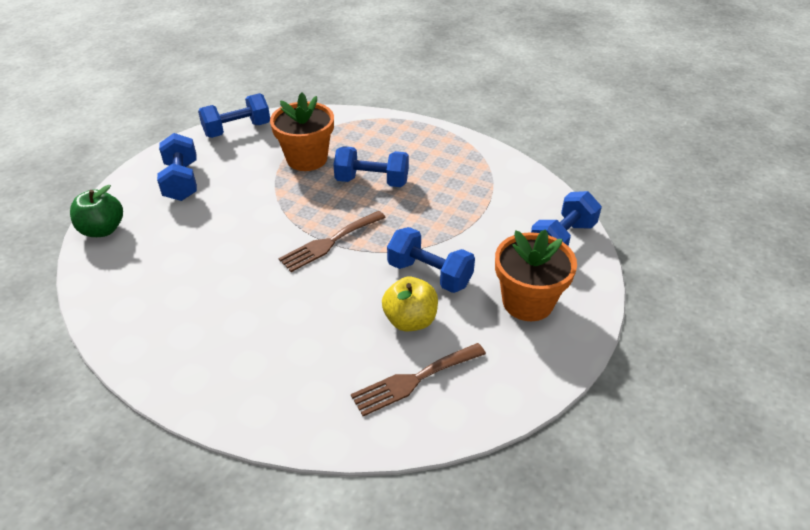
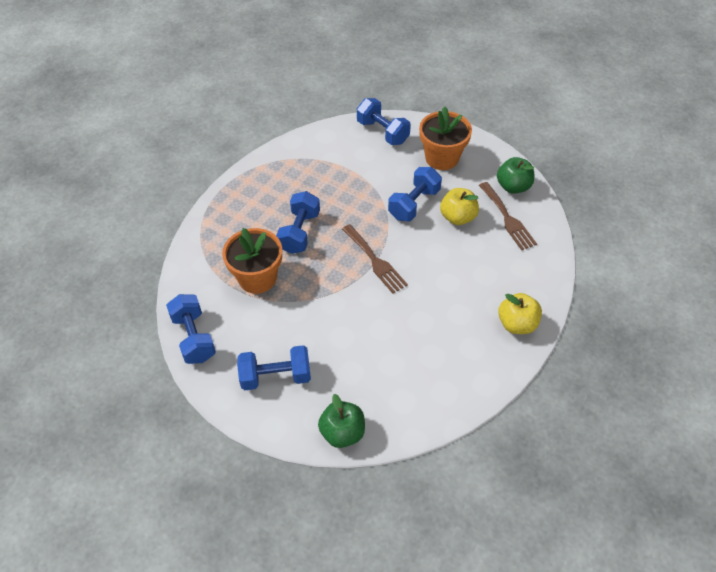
camera: 85 degrees left, 10 degrees up
(215, 384) = (517, 324): none -> yellow apple
(485, 389) = (513, 186): none -> green apple

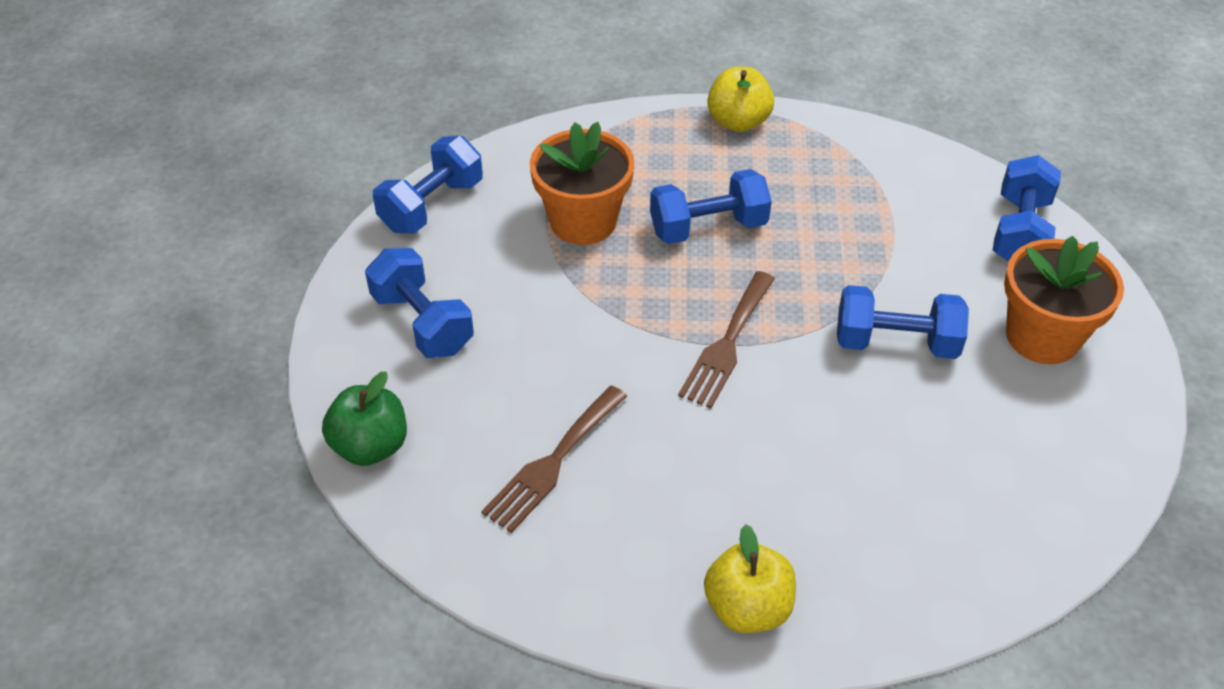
camera: 60 degrees right, 5 degrees down
(457, 217) = (922, 417): yellow apple -> yellow apple (738, 122)
(507, 218) = (989, 496): brown fork -> brown fork (553, 462)
(513, 186) = (1078, 473): green apple -> none

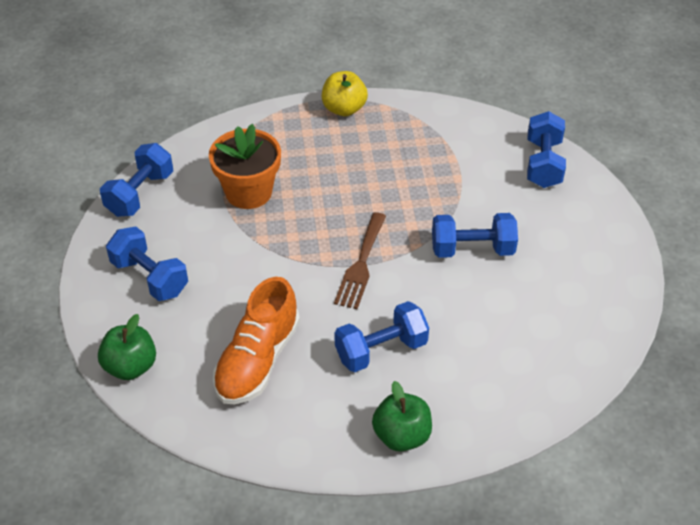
camera: 10 degrees left, 0 degrees up
(553, 462) = (257, 360): brown fork -> orange shoe
(708, 227) = (335, 186): blue dumbbell -> blue dumbbell (381, 350)
(747, 608) = (401, 435): yellow apple -> green apple
(1042, 336) = (566, 232): orange flower pot -> none

